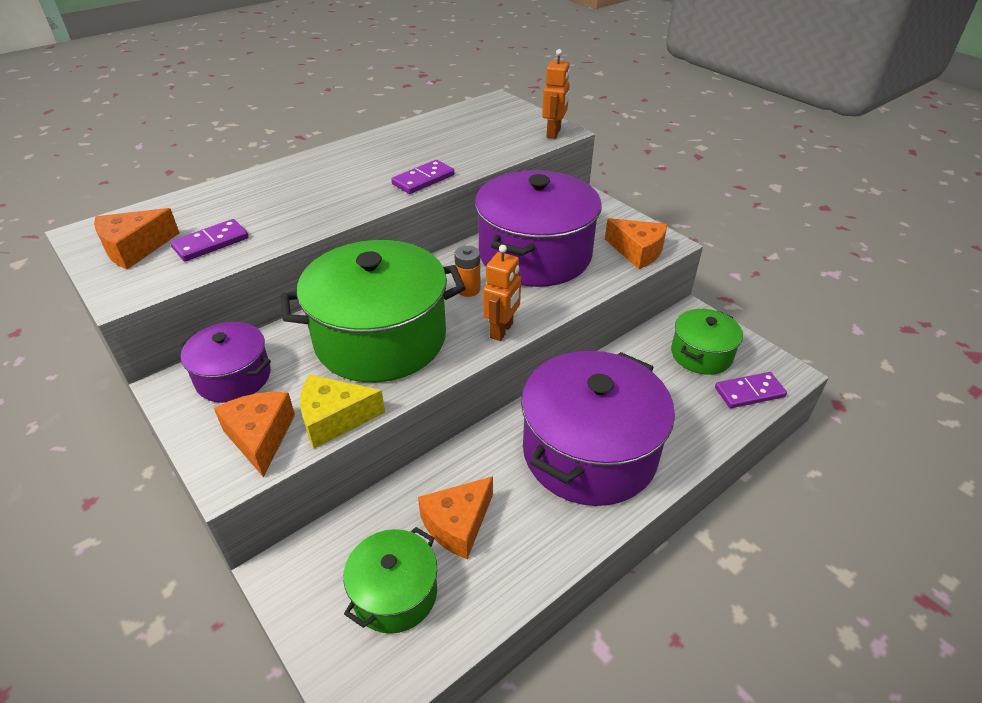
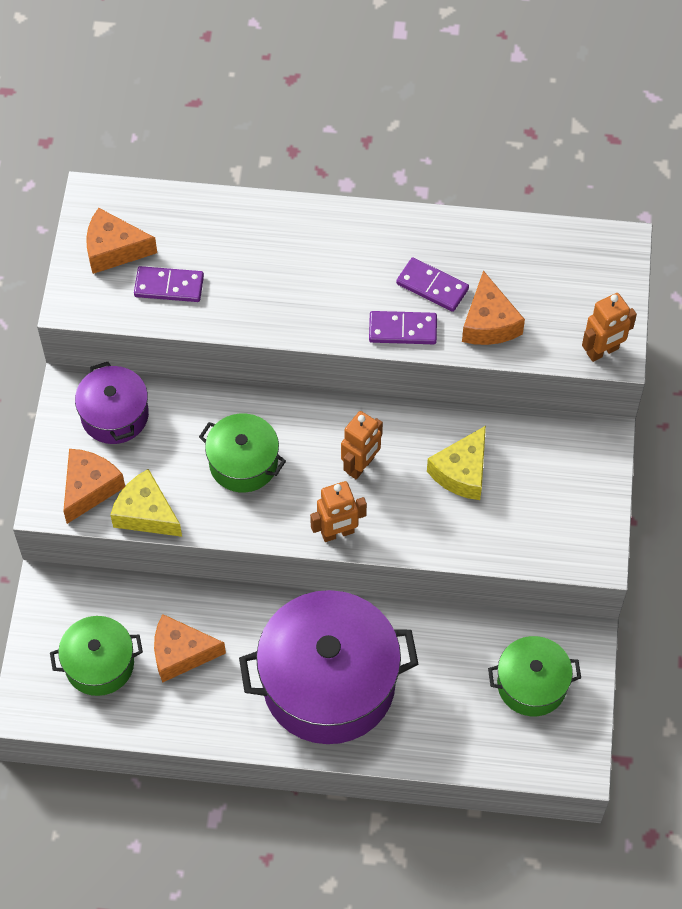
camera: 45 degrees right, 20 degrees up
(380, 338) = (243, 463): green pot -> green pot, size x0.53
(468, 289) = (361, 466): orange battery -> orange robot
(535, 255) = (462, 472): purple pot -> yellow cheese
(637, 251) = (556, 545): orange cheese -> orange cheese (489, 323)
(749, 392) = (518, 750): purple domino -> purple domino (432, 286)

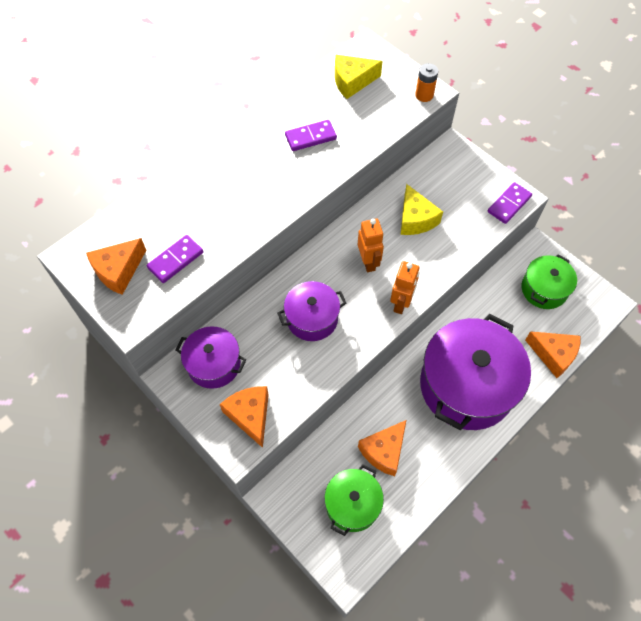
camera: 50 degrees left, 0 degrees up
(146, 513) = (297, 395): yellow cheese -> yellow cheese (352, 81)
(243, 463) = (312, 318): green pot -> purple pot
(402, 329) = (324, 168): purple domino -> purple domino (509, 204)
(489, 323) = (359, 129): orange cheese -> orange cheese (553, 355)
(602, 351) = (424, 95): orange robot -> orange battery

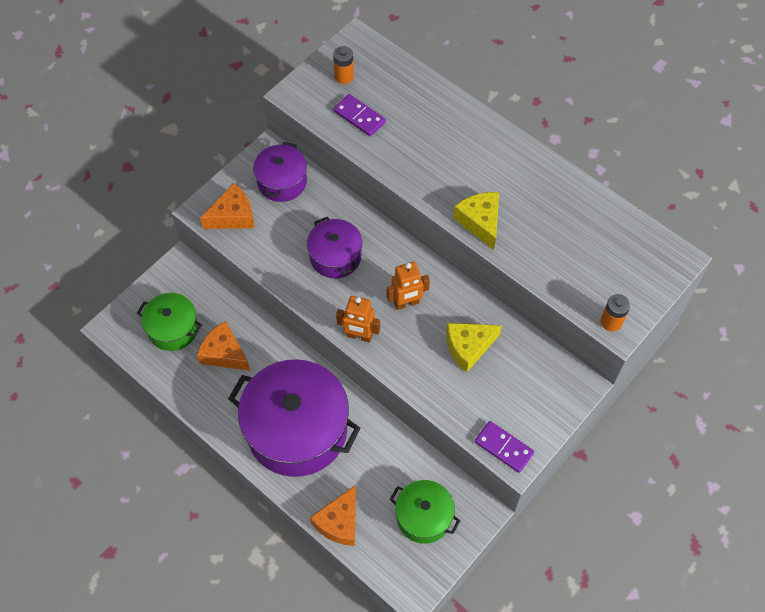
camera: 85 degrees right, 0 degrees up
(118, 271) = (344, 76): orange cheese -> orange battery
(310, 137) = (526, 212): purple domino -> none
(352, 81) = (617, 246): yellow cheese -> yellow cheese (480, 222)

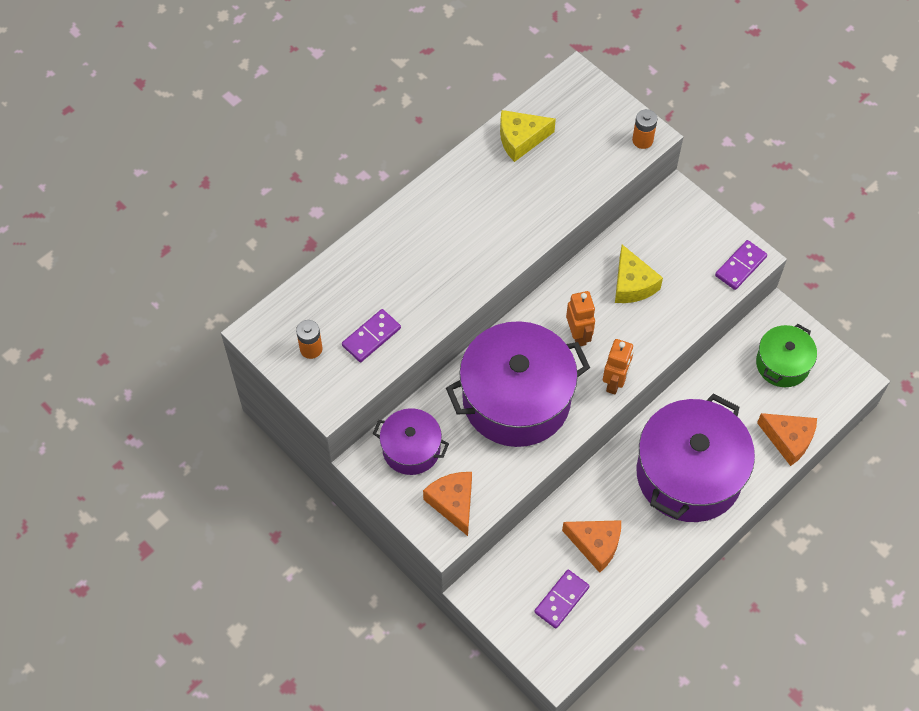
camera: 85 degrees left, 0 degrees up
(173, 329) = (561, 600): green pot -> purple domino
(224, 353) = (595, 545): orange cheese -> orange cheese turned 105 degrees counterclockwise
(335, 256) = (516, 399): purple pot -> purple pot, size x1.90
(480, 222) = (521, 235): yellow cheese -> yellow cheese (521, 139)

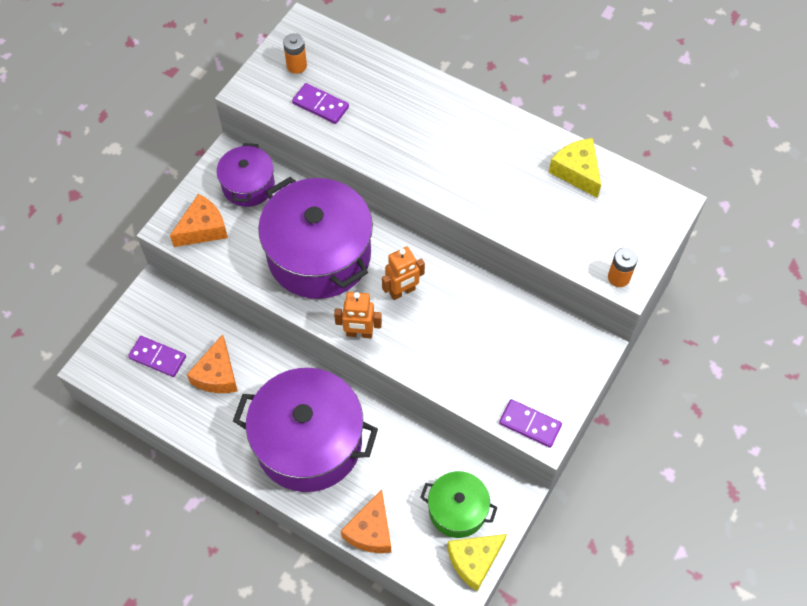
camera: 75 degrees right, 0 degrees up
(632, 284) = (474, 327): yellow cheese -> yellow cheese (474, 561)

